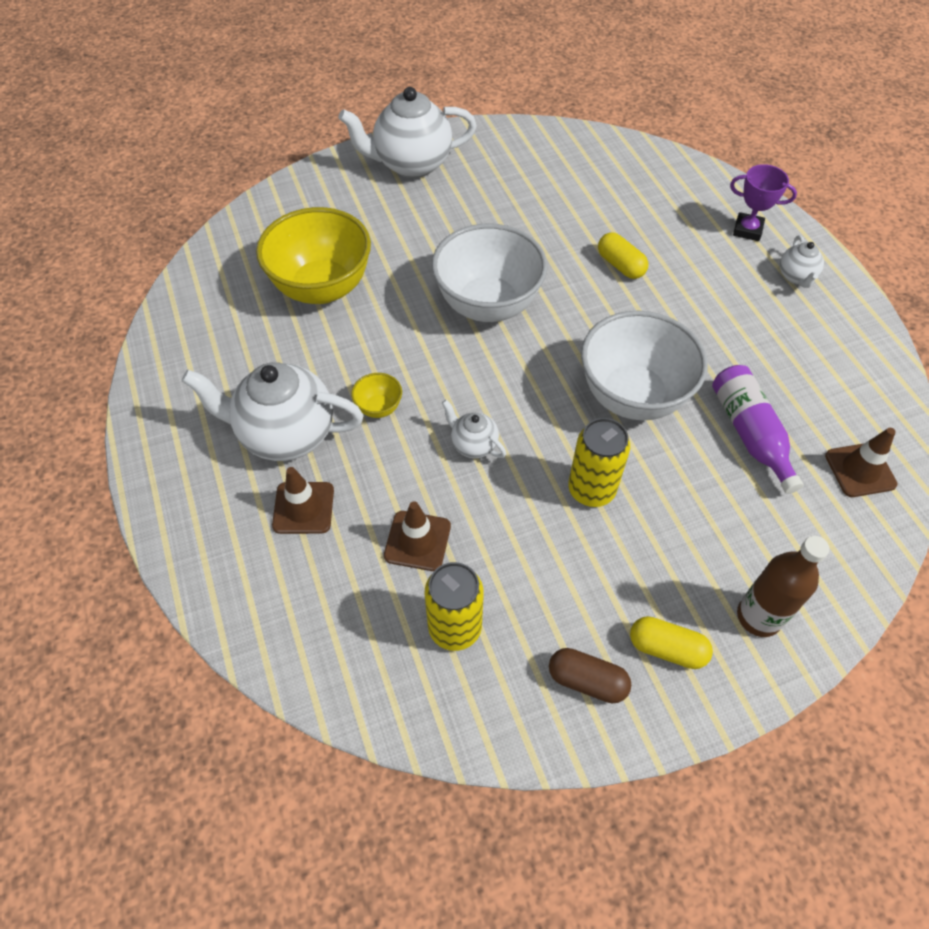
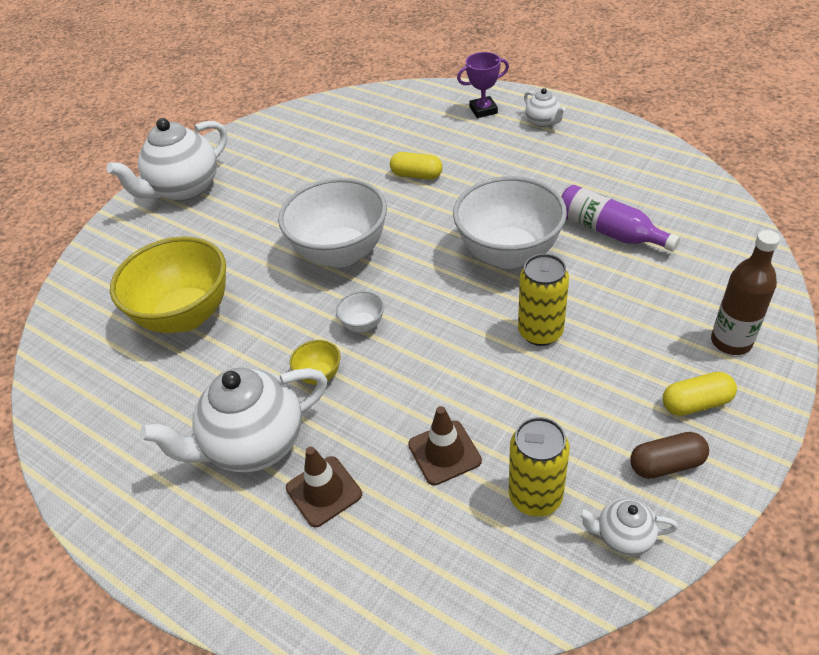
camera: 30 degrees left, 10 degrees down
(450, 385) = (363, 324): none -> white bowl
(473, 445) = (422, 355): white teapot -> white teapot (623, 537)
(860, 470) = (698, 213): brown traffic cone -> none

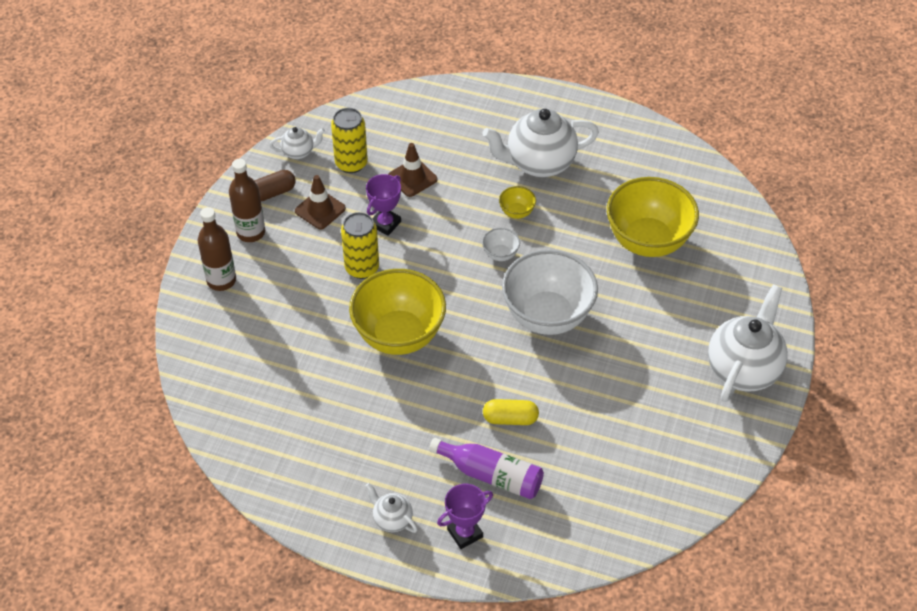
camera: 160 degrees right, 5 degrees up
(254, 444) = (539, 163): white teapot -> white teapot turned 150 degrees counterclockwise
(324, 491) = (481, 146): brown traffic cone -> brown traffic cone (320, 210)
(499, 386) = (385, 224): none -> purple trophy
(508, 254) = (399, 335): white bowl -> yellow bowl
(609, 231) = (312, 371): purple bottle -> purple bottle (491, 475)
(696, 403) = (251, 232): yellow capsule -> brown bottle

